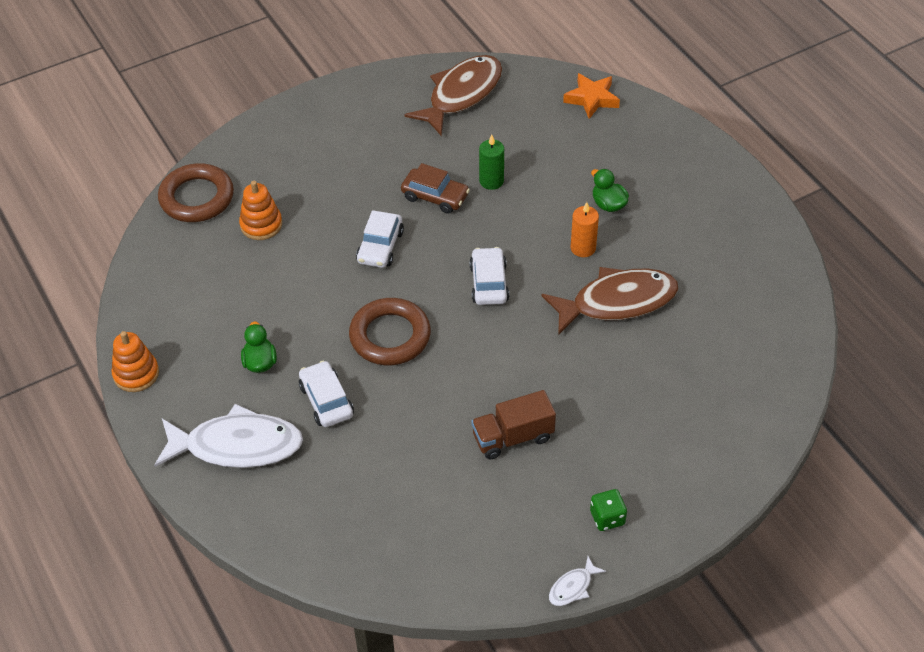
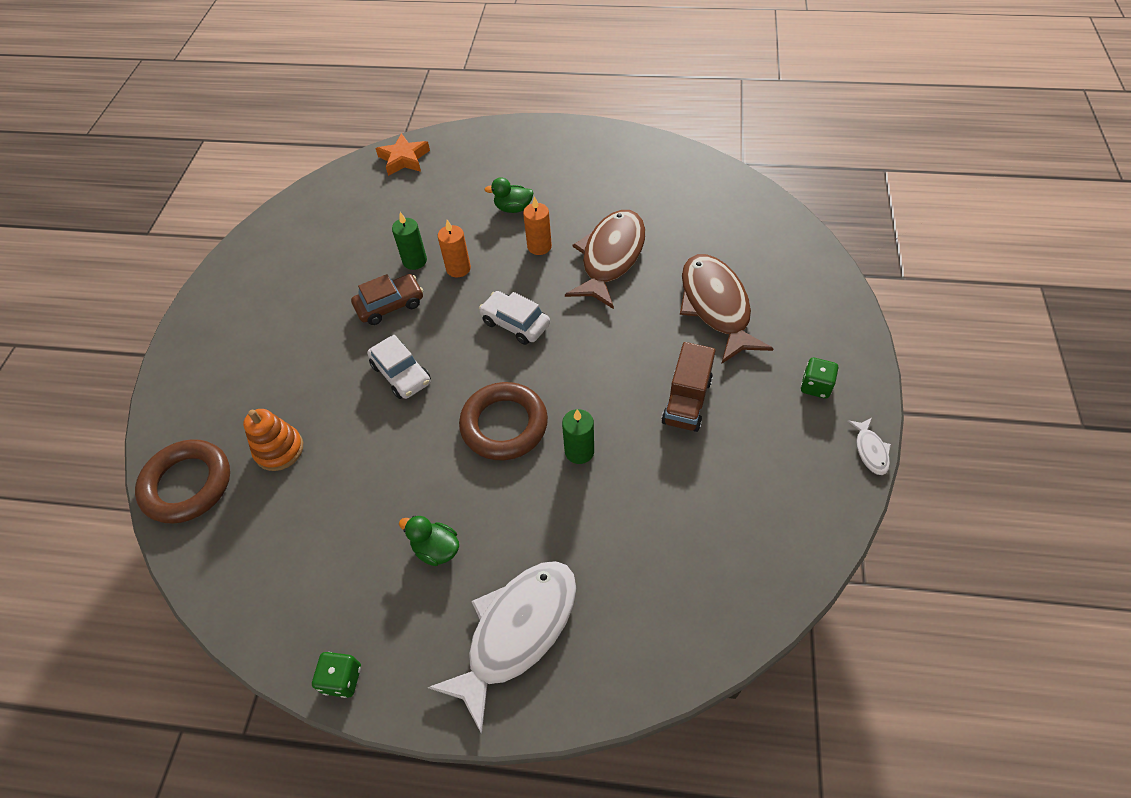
camera: 50 degrees left, 5 degrees up
(136, 374) = (342, 679): orange stacking toy -> green dice
(326, 400) = (530, 518): white car -> none
(406, 395) = (579, 451): none -> green candle
(461, 94) = (307, 227): brown fish -> brown fish (716, 306)
(509, 212) = (458, 268): none -> orange candle

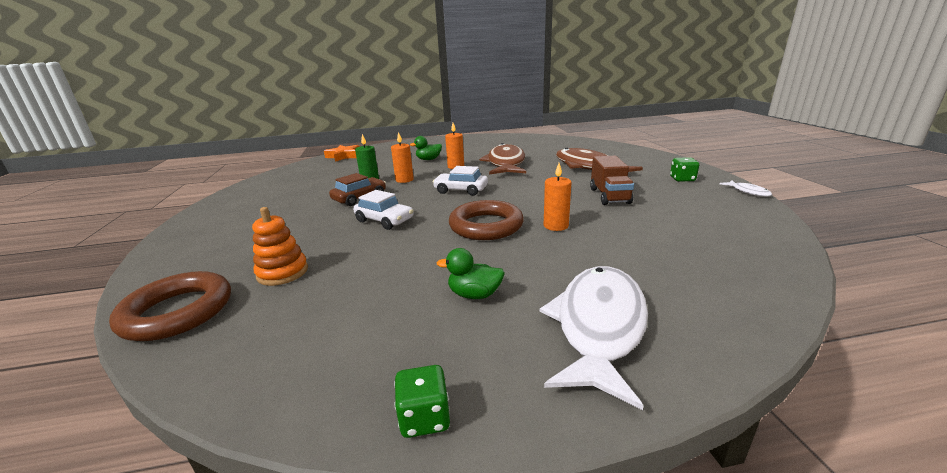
camera: 20 degrees left, 30 degrees down
(579, 451) = (556, 226): green candle -> orange candle

